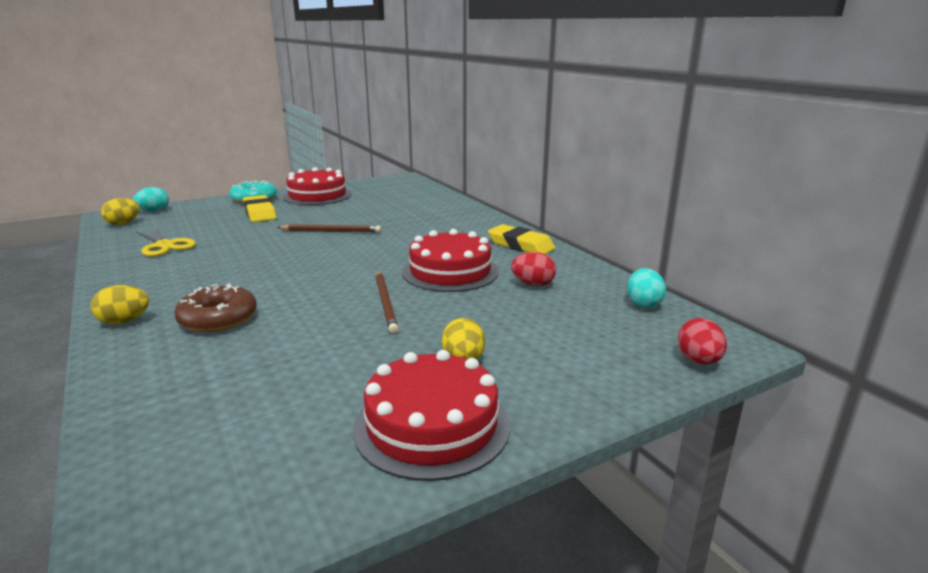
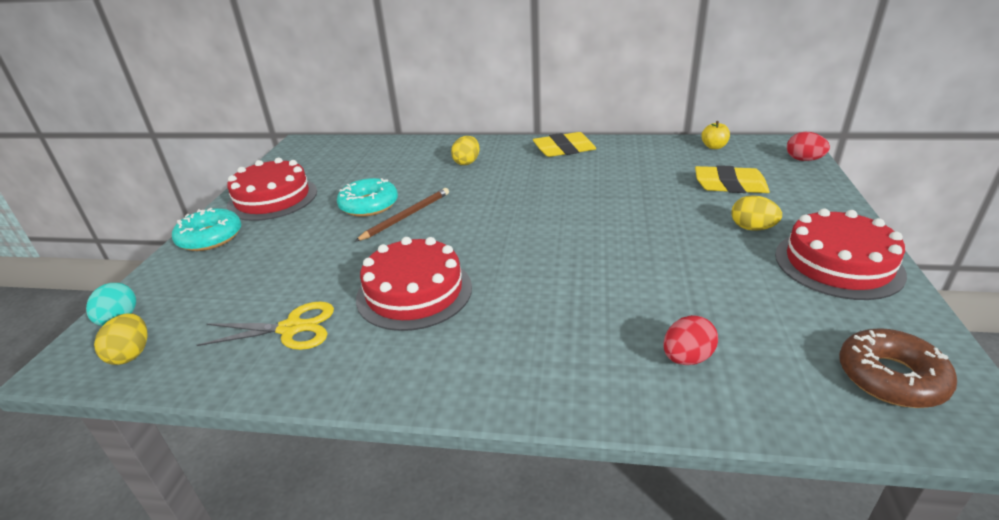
camera: 50 degrees left, 10 degrees up
(124, 321) = (517, 388): yellow egg -> yellow egg (467, 162)
(218, 318) = (571, 323): brown donut -> brown donut (890, 377)
(259, 213) = (274, 244): yellow eraser -> yellow eraser (730, 185)
(336, 218) = (369, 205): none -> turquoise donut
(385, 303) = (621, 231): brown pencil -> none
(450, 271) = (585, 189): red cake -> red cake (414, 292)
(533, 284) = (646, 168): red egg -> red egg (686, 358)
(643, 303) = (714, 147): turquoise egg -> yellow apple

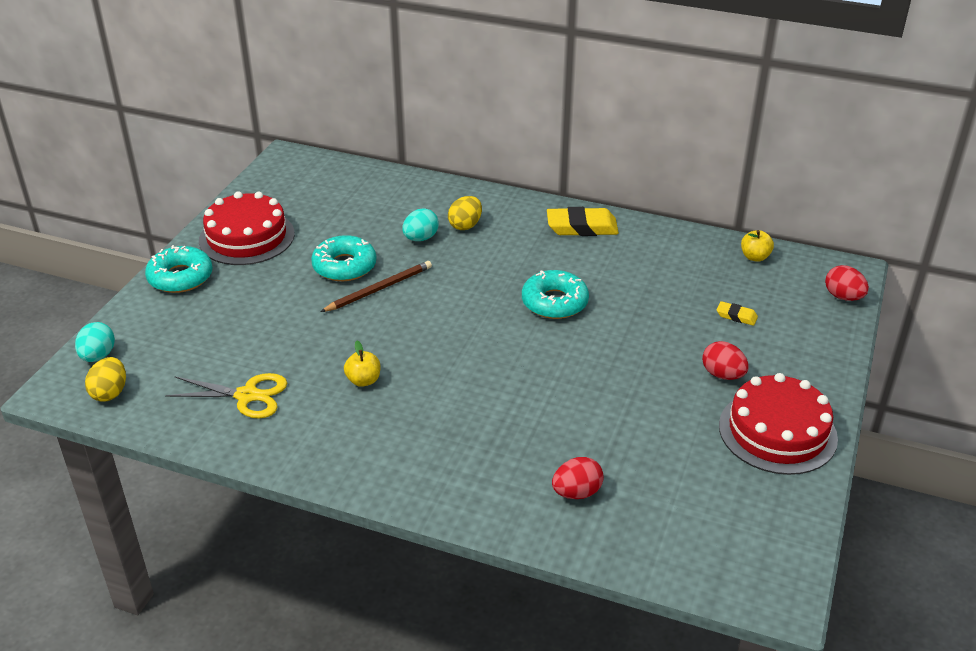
camera: 10 degrees right, 5 degrees up
(414, 292) = (363, 380): red cake -> yellow apple
(431, 176) = (420, 238): none -> turquoise egg
(569, 201) = (554, 302): none -> turquoise donut
(730, 185) = (736, 316): yellow eraser -> yellow eraser, size x0.51
(752, 228) = (722, 375): yellow egg -> red egg
(890, 377) = (737, 544): brown donut -> none

